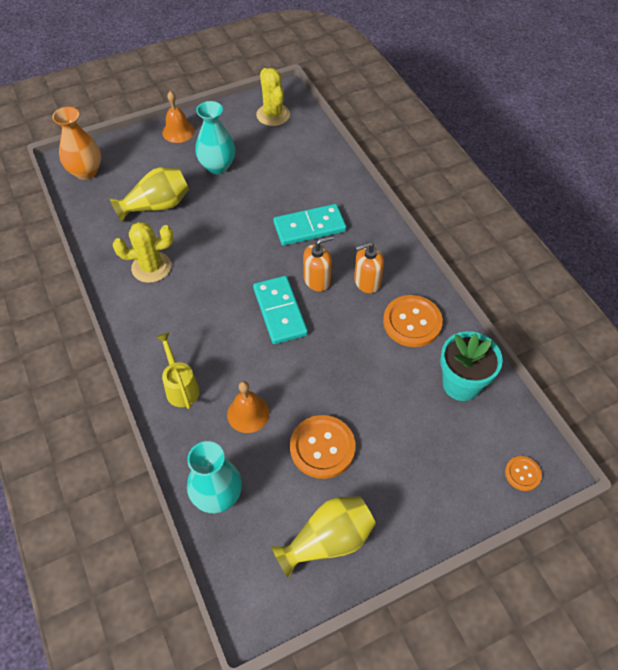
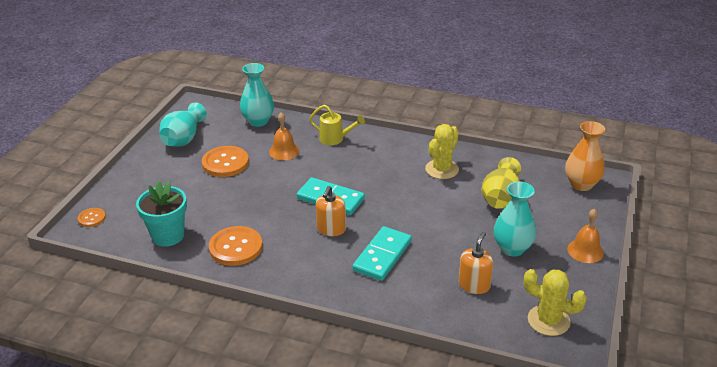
camera: 135 degrees right, 20 degrees down
(328, 540) = (184, 138): yellow vase -> turquoise vase
(367, 281) = (295, 250): orange soap dispenser -> orange soap dispenser (474, 285)

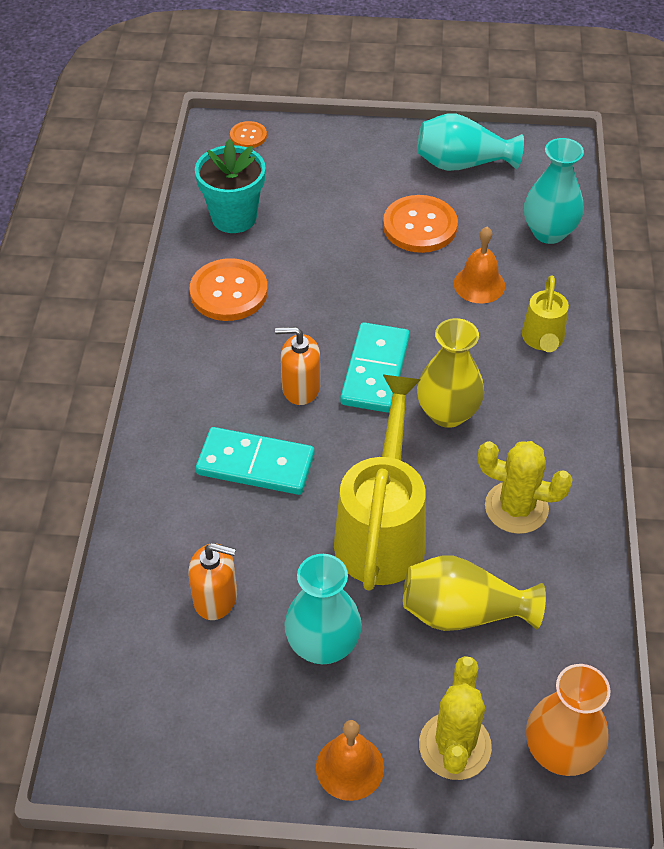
camera: 75 degrees right, 15 degrees up
(372, 179) = (447, 413): none -> yellow vase
(443, 215) = (382, 530): none -> yellow watering can
(548, 320) = (153, 716): yellow cactus -> yellow cactus (454, 746)

